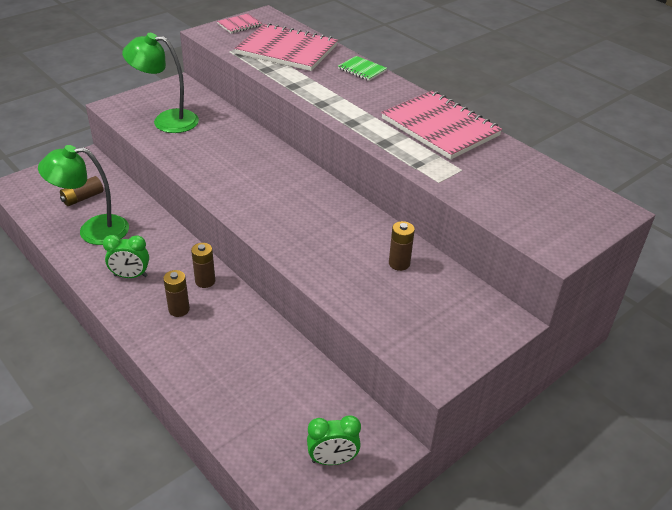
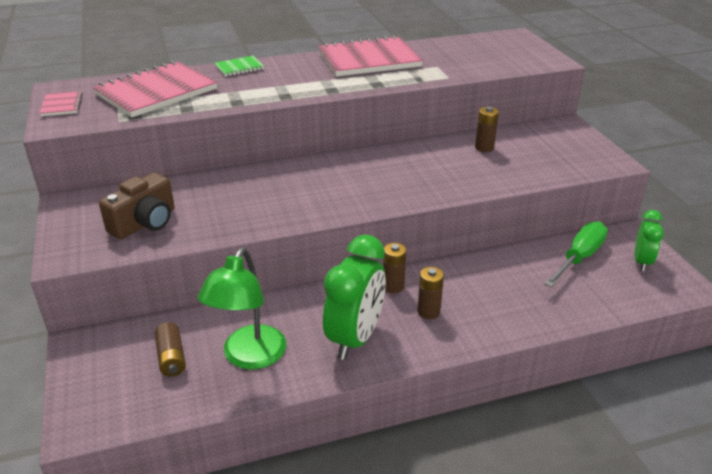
camera: 65 degrees left, 5 degrees down
(130, 276) = (355, 338): green clock -> green clock, size x1.76
(166, 120) = (145, 223): green lamp -> brown camera
(313, 403) = (579, 257): none -> green screwdriver

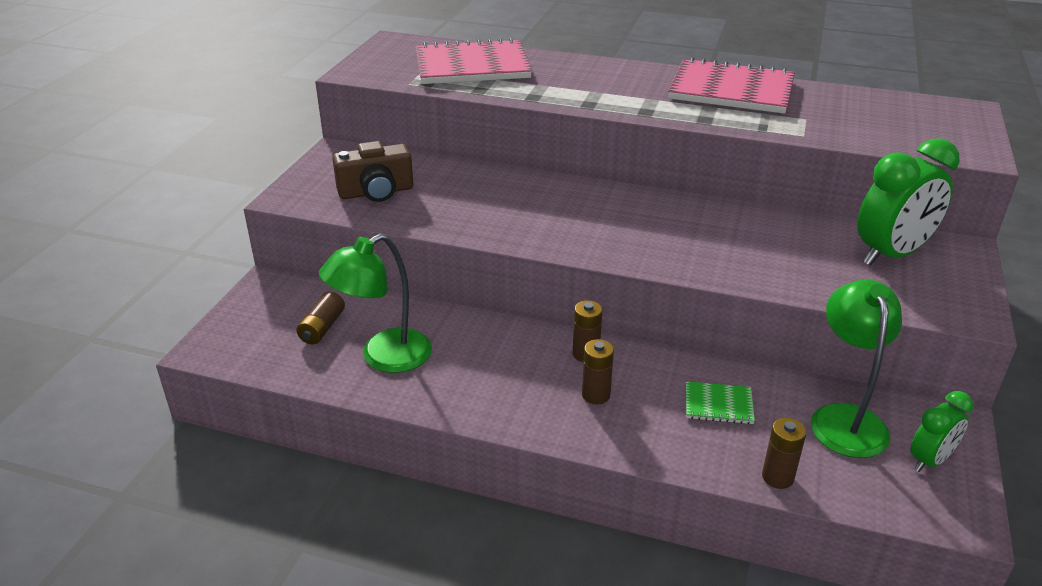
camera: 35 degrees right, 0 degrees up
(62, 105) = (379, 56): pink notebook -> none
(239, 67) = (579, 63): green notebook -> green notebook (718, 405)
(355, 338) = (495, 386): green clock -> green clock (891, 255)
(484, 148) = (809, 238): brown battery -> brown battery (777, 477)
(579, 257) = (845, 418): green screwdriver -> green lamp

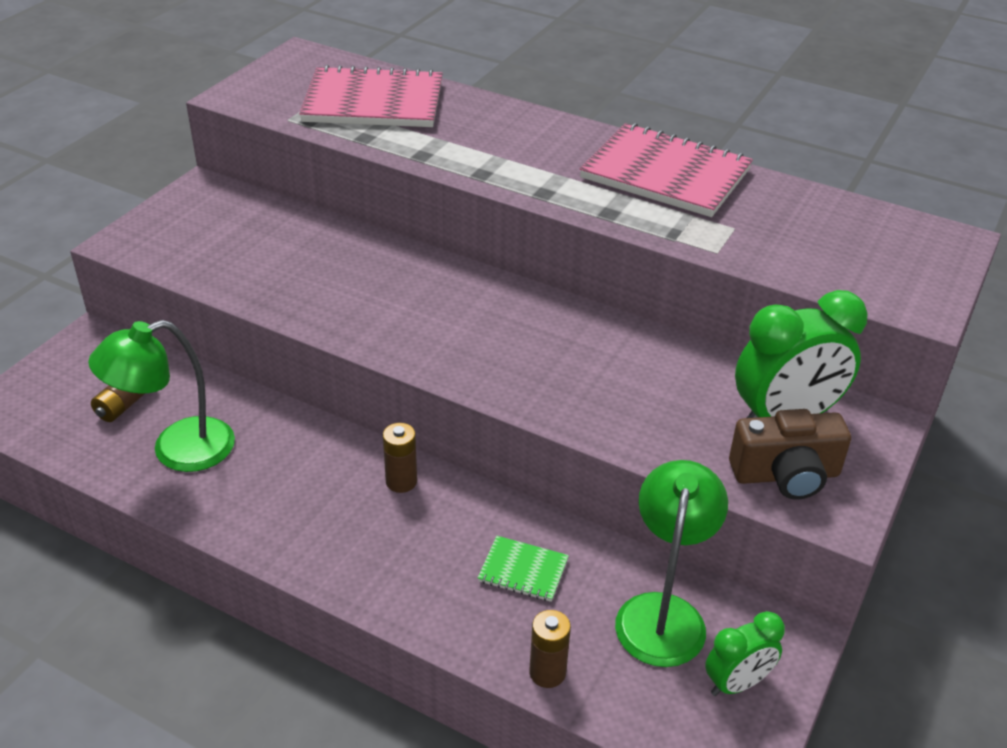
camera: 10 degrees right, 5 degrees up
(376, 192) = (222, 248): brown camera -> brown camera (786, 475)
(596, 395) = (389, 535): brown battery -> none

